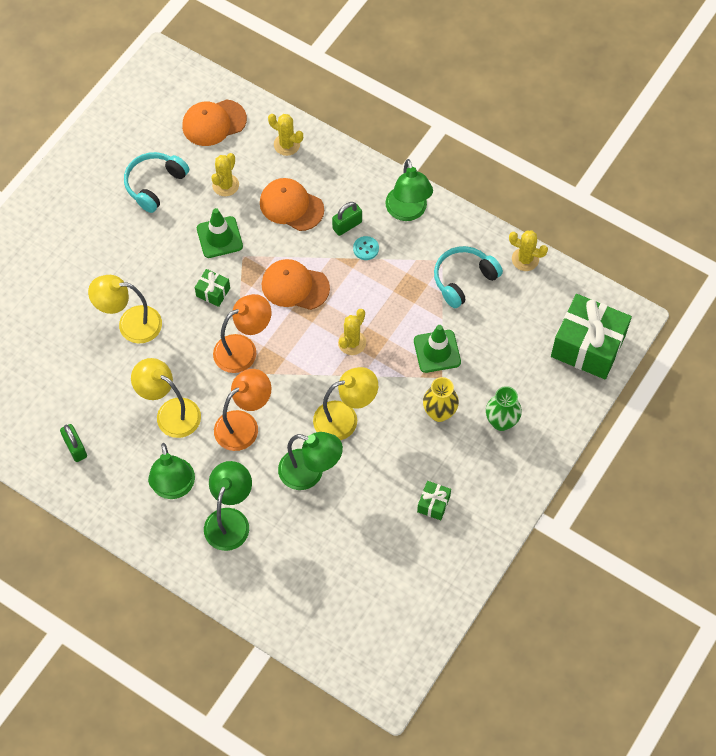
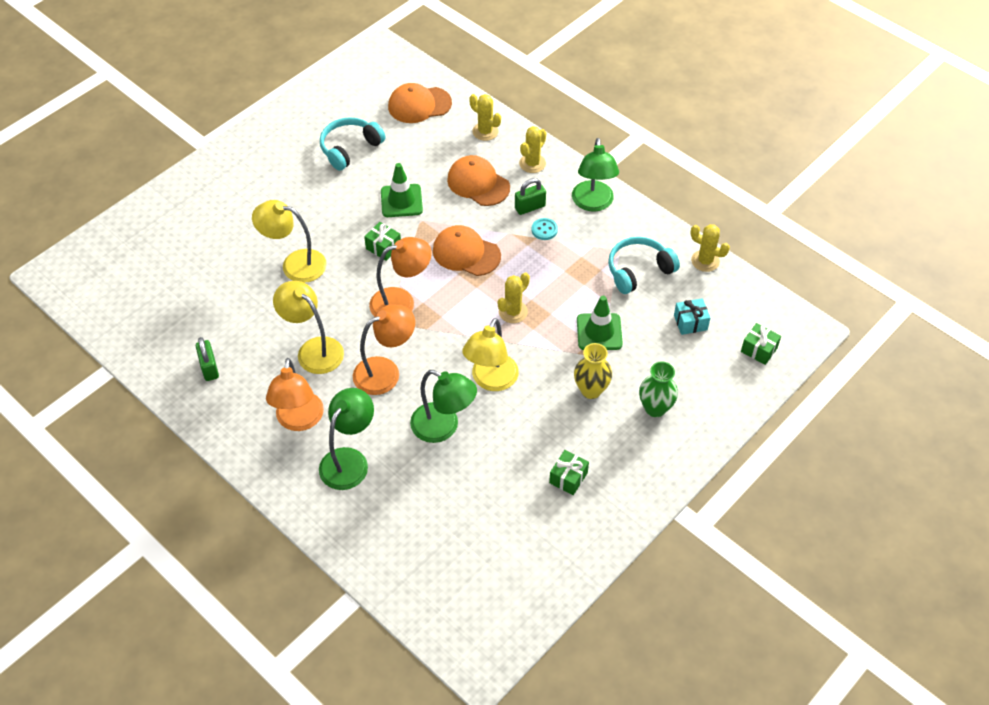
camera: 10 degrees right, 10 degrees down
(174, 488) = (299, 420): green lamp -> orange lamp
(225, 185) = (418, 157): yellow cactus -> yellow cactus (532, 163)
(345, 418) = (491, 380): yellow lamp -> yellow lamp turned 120 degrees clockwise
(520, 328) = (690, 322): none -> turquoise gift
(588, 346) = (759, 350): green gift -> green gift, size x0.45

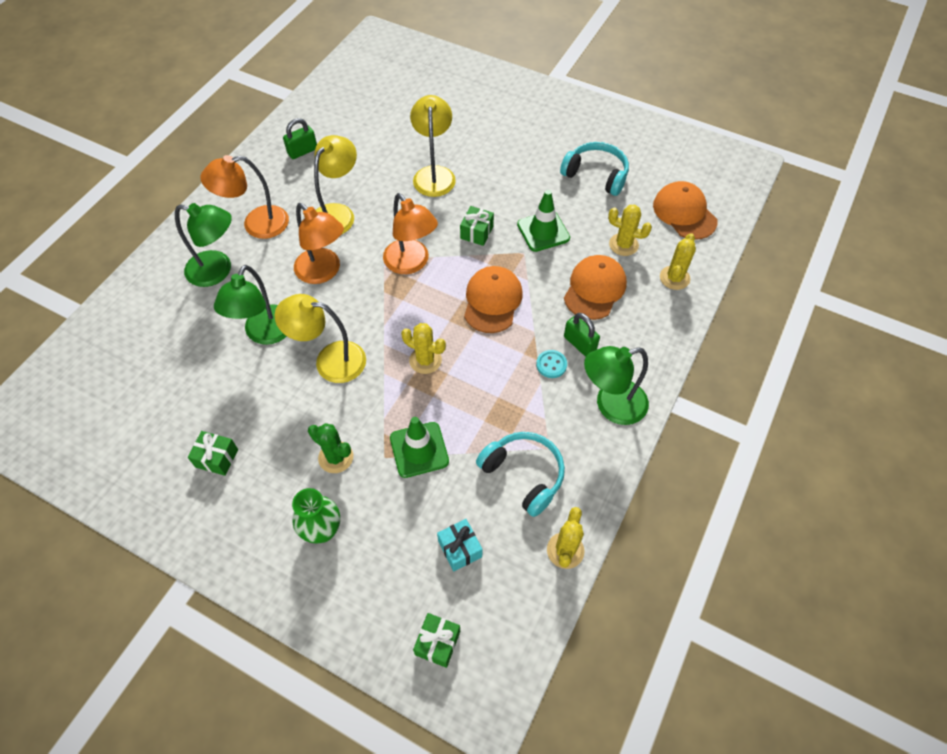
camera: 75 degrees right, 5 degrees up
(532, 163) = (647, 332): yellow cactus -> yellow cactus (623, 245)
(591, 390) = (336, 457): yellow vase -> green cactus

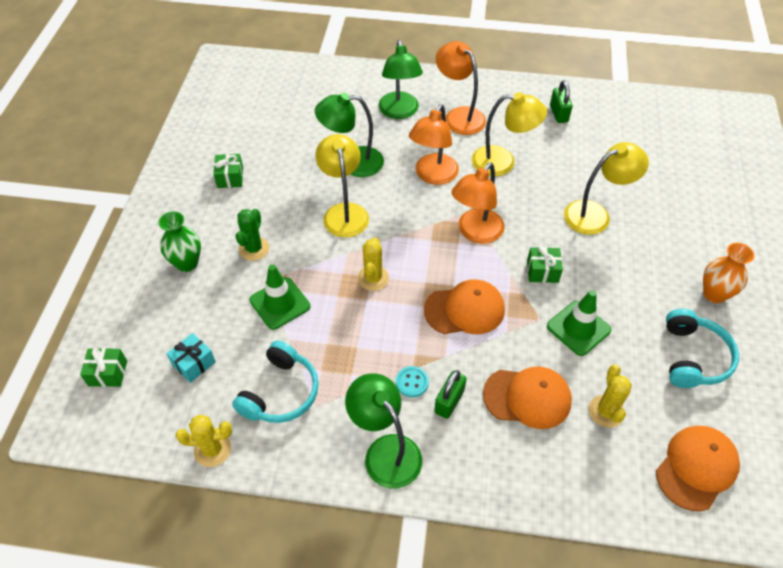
camera: 70 degrees right, 5 degrees down
(302, 151) = (558, 114): green padlock -> green padlock turned 45 degrees clockwise
(546, 138) = (714, 294): none -> orange vase
(674, 278) = (588, 478): yellow cactus -> none

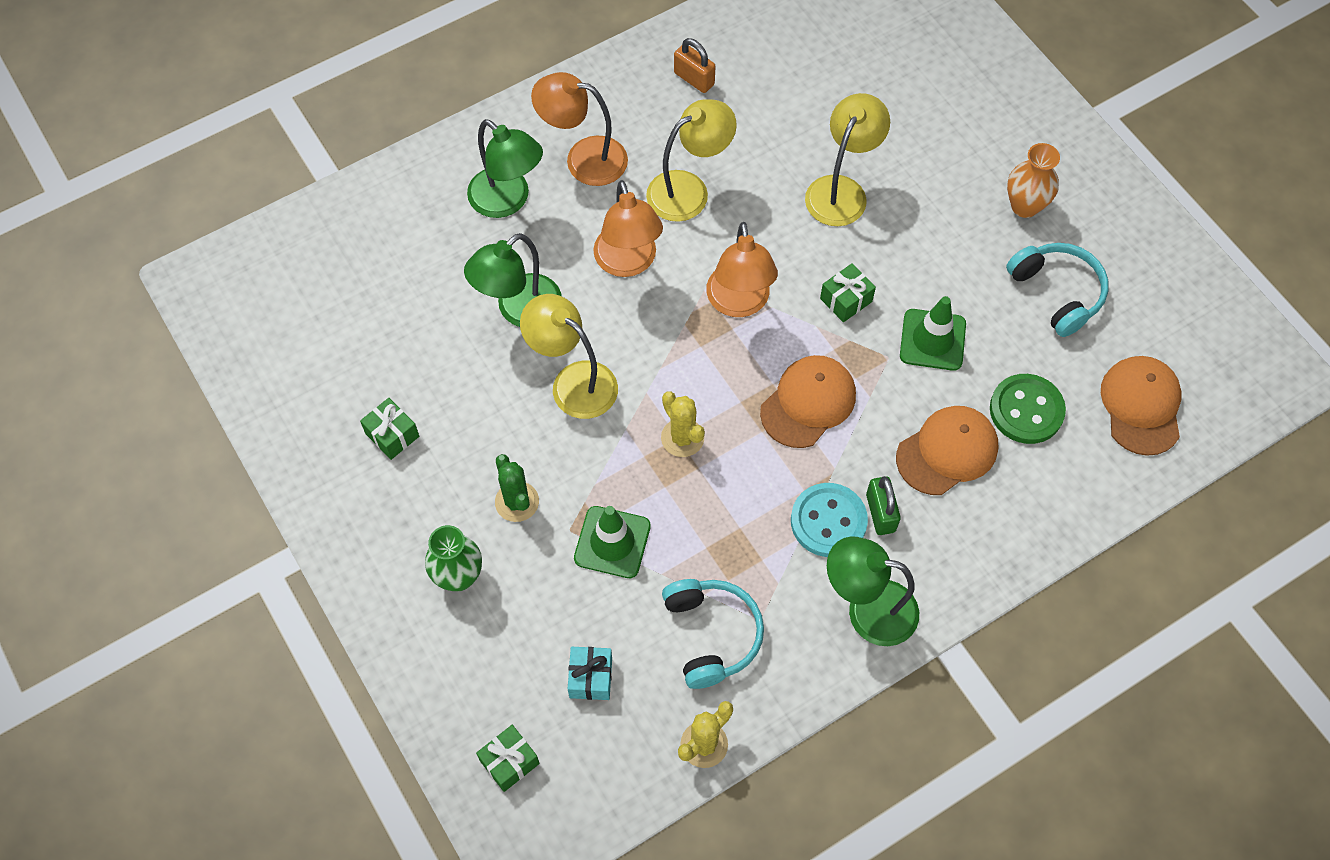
camera: 40 degrees left, 10 degrees up
(412, 382) = (828, 521): turquoise button -> turquoise button, size x1.82
(558, 114) = (694, 79): green padlock -> orange padlock
(606, 411) = (1026, 410): yellow cactus -> green button

